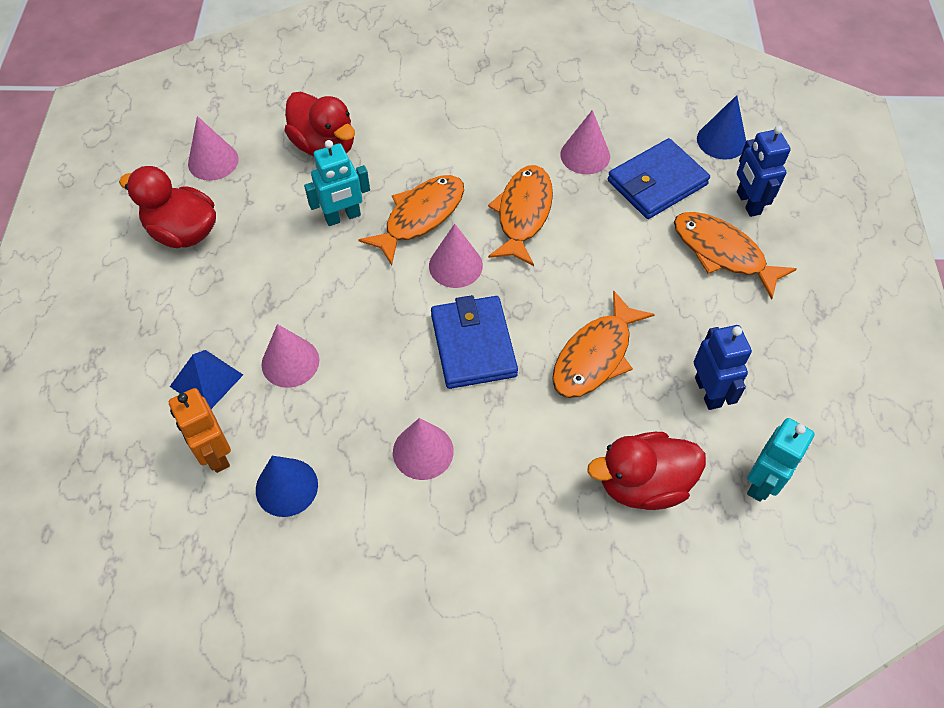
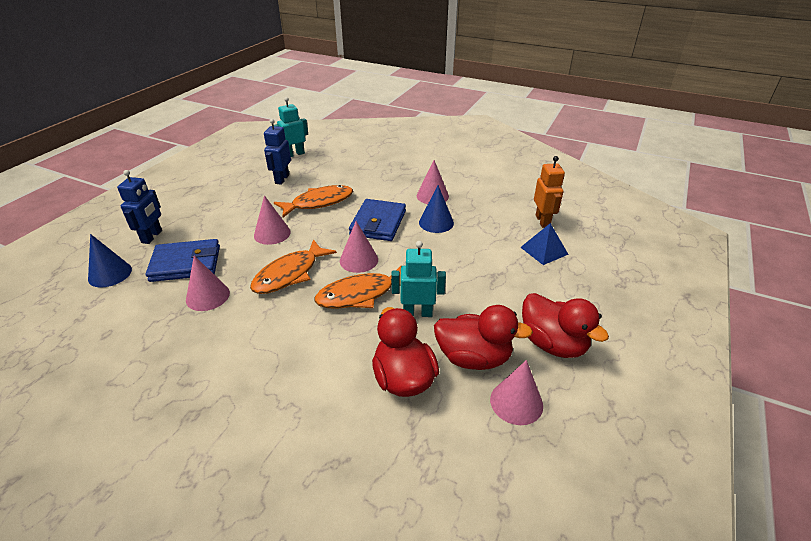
camera: 155 degrees left, 20 degrees down
(286, 487) = (506, 202): blue cone -> blue cone (436, 222)
(290, 362) = (489, 244): pink cone -> pink cone (272, 233)
(643, 484) = (342, 165): red duck -> red duck (473, 358)
(723, 253) = (202, 220): orange fish -> none

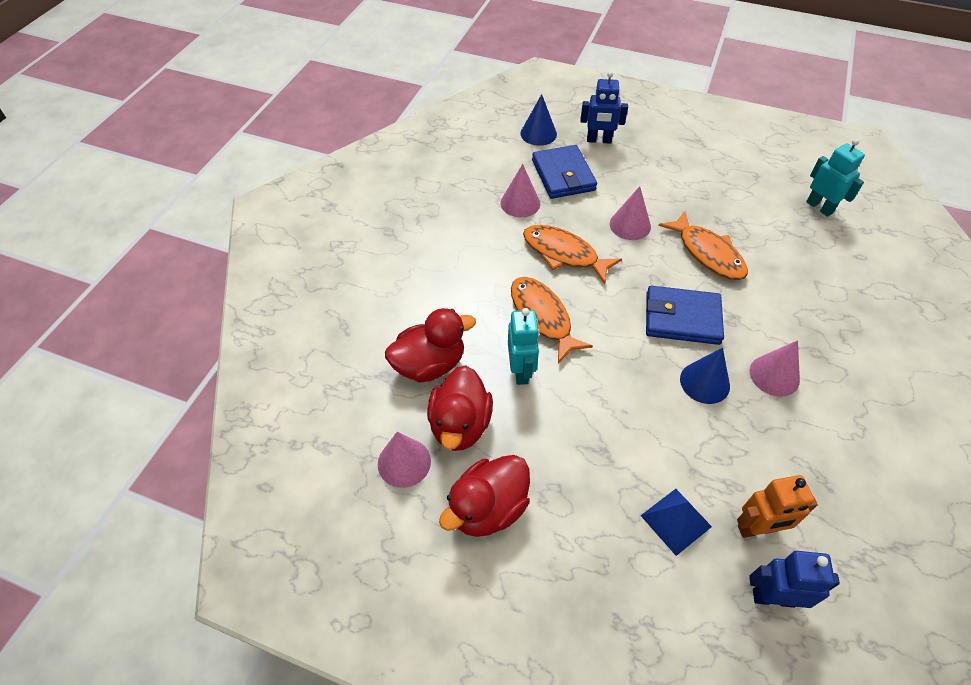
camera: 85 degrees right, 15 degrees up
(282, 179) = (748, 208): blue robot -> blue robot (773, 597)
(359, 260) = (601, 308): pink cone -> none

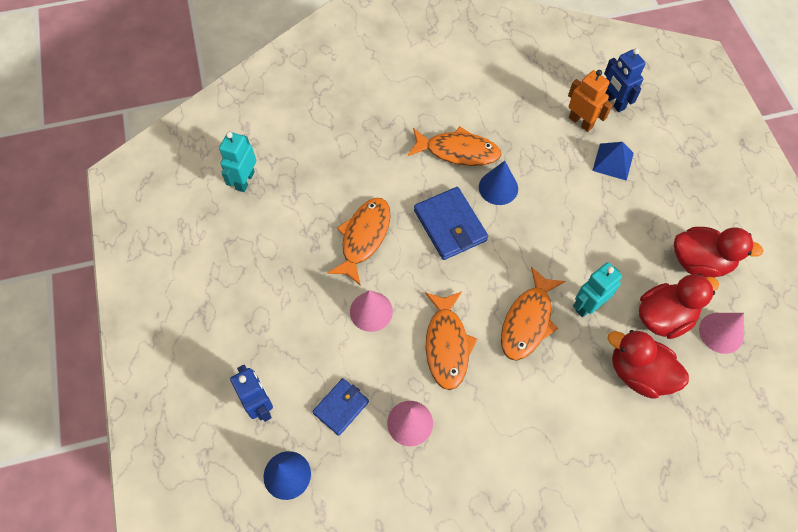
camera: 125 degrees left, 10 degrees up
(563, 175) = (341, 407): blue wallet -> blue wallet, size x0.63
(774, 375) = (458, 151): pink cone -> orange fish

